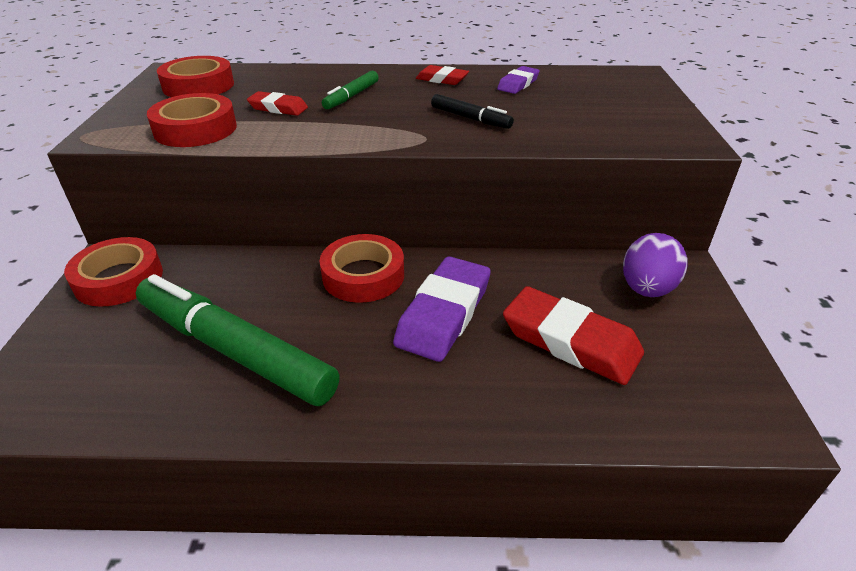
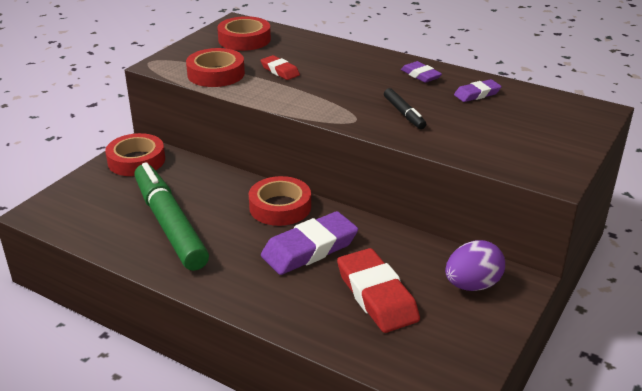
camera: 30 degrees right, 5 degrees down
(351, 96) = (338, 73): green marker -> none
(442, 79) = (421, 75): red eraser -> purple eraser

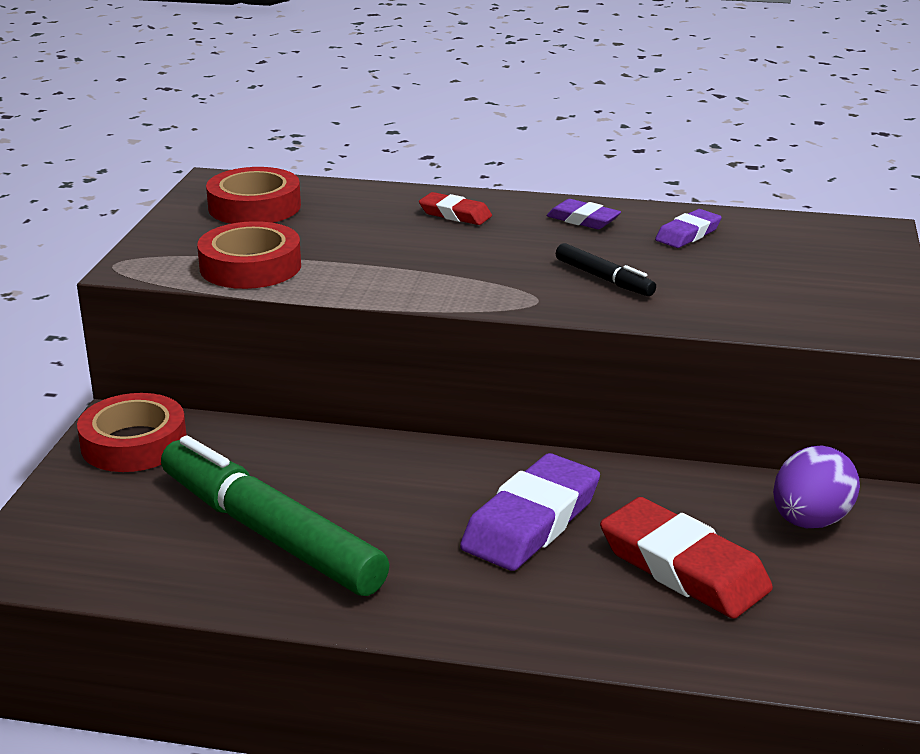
camera: 20 degrees left, 5 degrees down
(280, 71) = (355, 246): red eraser -> red eraser (455, 214)
(280, 207) = (438, 468): red tape -> none

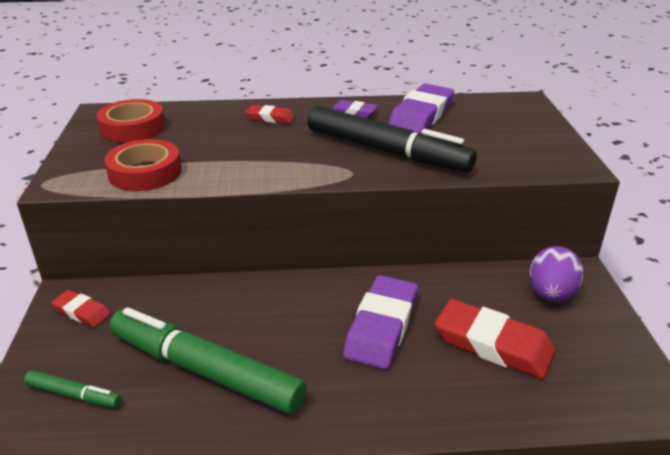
camera: 15 degrees left, 5 degrees up
(98, 532) = (74, 395): none -> green marker
(134, 443) = (82, 312): red tape -> red eraser
(604, 279) = (386, 152): black marker -> black marker, size x2.22
(688, 234) = (421, 115): purple eraser -> purple eraser, size x1.88

